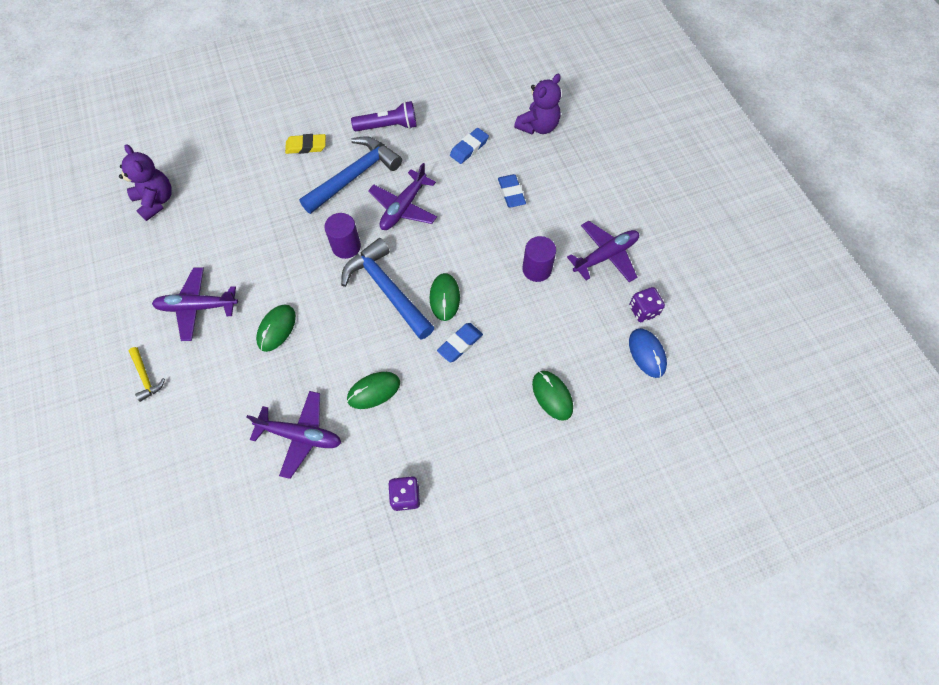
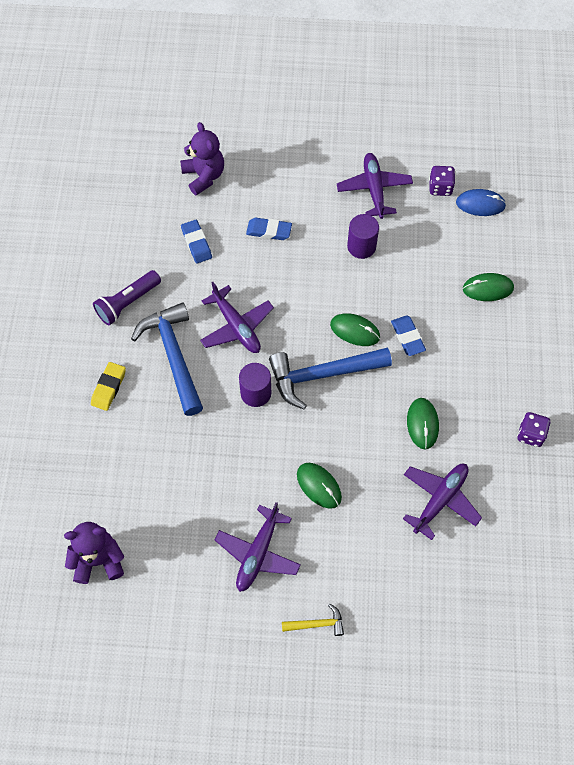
camera: 65 degrees left, 0 degrees up
(388, 126) = (127, 303): purple flashlight -> purple flashlight turned 150 degrees counterclockwise

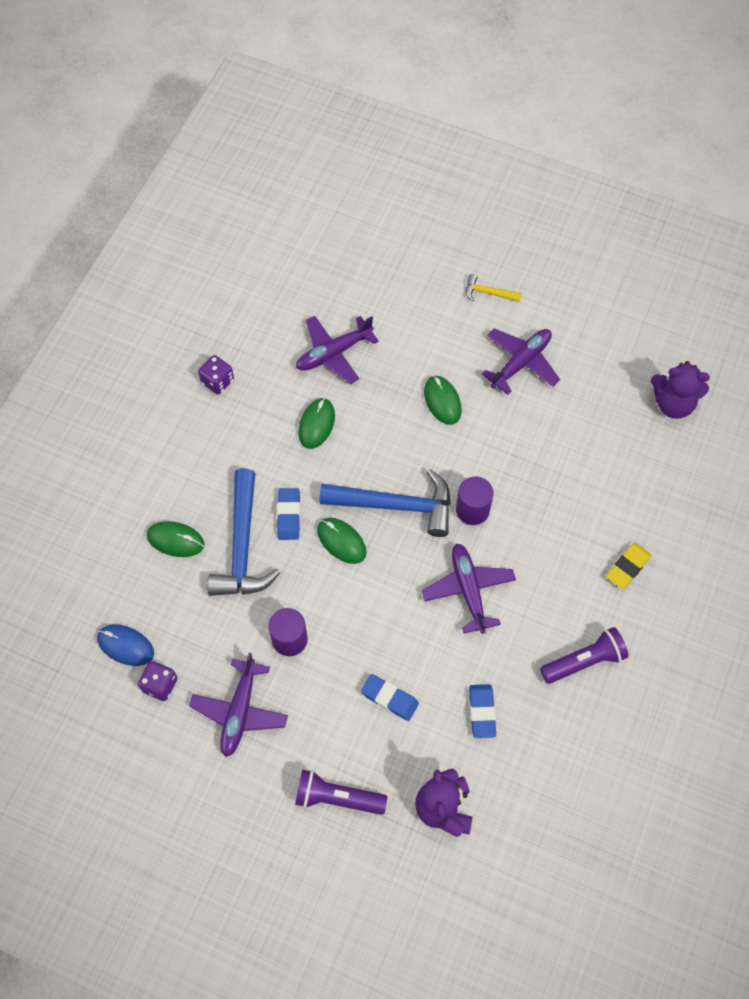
camera: 160 degrees left, 0 degrees up
(173, 356) = (548, 579): blue hammer -> blue hammer (242, 546)
(280, 160) = (337, 797): none -> purple flashlight

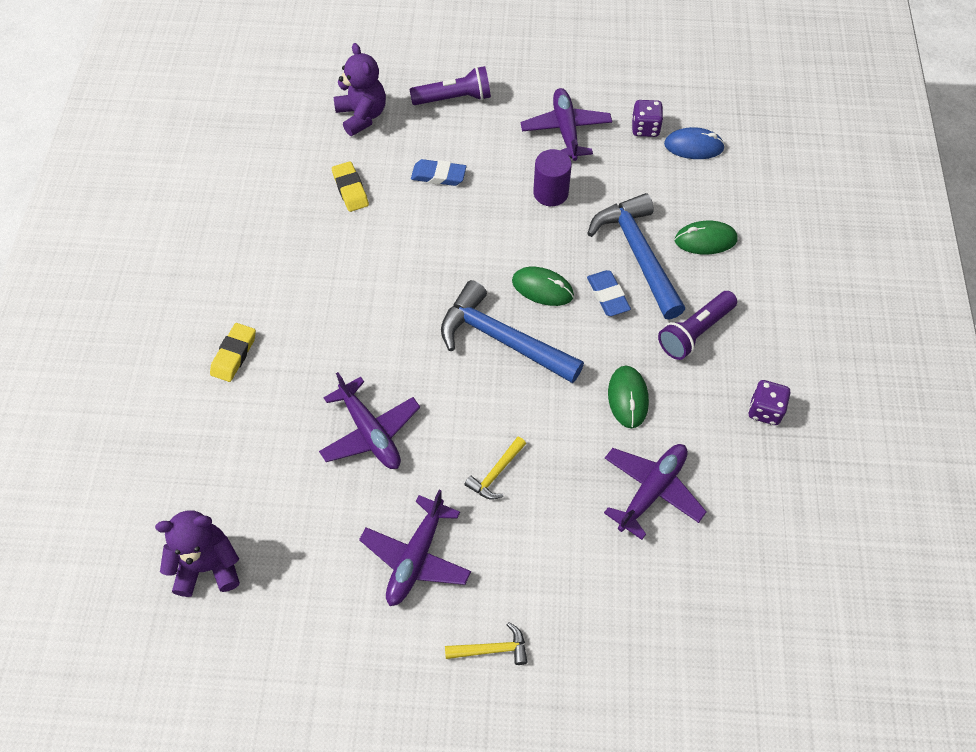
camera: 160 degrees right, 5 degrees down
(395, 505) = (502, 340): blue hammer -> blue hammer turned 45 degrees clockwise
(442, 401) = (496, 473): green mouse -> yellow hammer
(468, 590) = (396, 283): purple plane -> purple plane (370, 432)
(472, 510) = (418, 361): purple cylinder -> none
(482, 712) = (350, 189): blue eraser -> yellow eraser
(584, 661) = (263, 256): purple flashlight -> purple flashlight (695, 332)

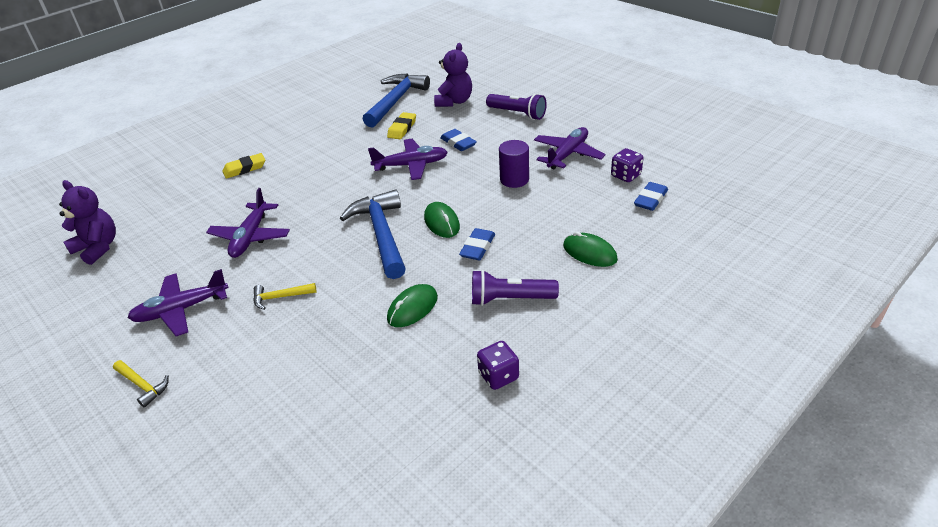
camera: 45 degrees right, 20 degrees down
(638, 254) = (529, 237): blue hammer -> blue hammer (395, 101)
(652, 490) = (353, 369): purple plane -> purple plane (411, 165)
(693, 146) = (650, 199): blue mouse -> blue eraser

